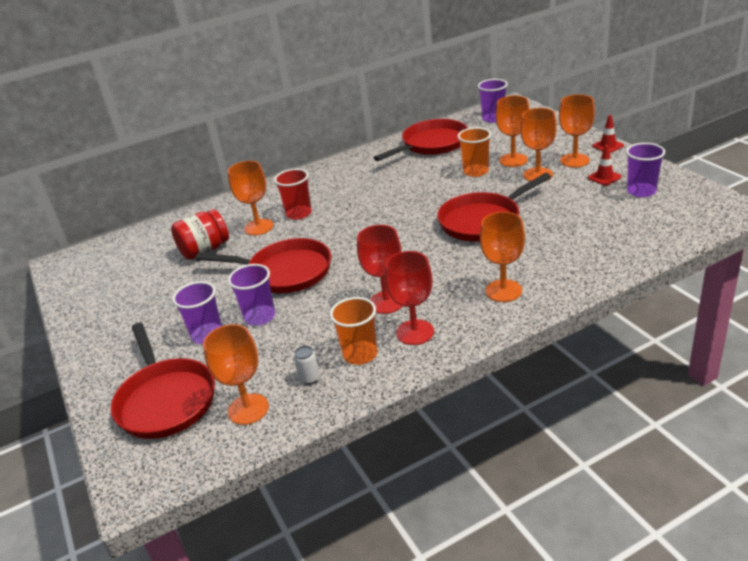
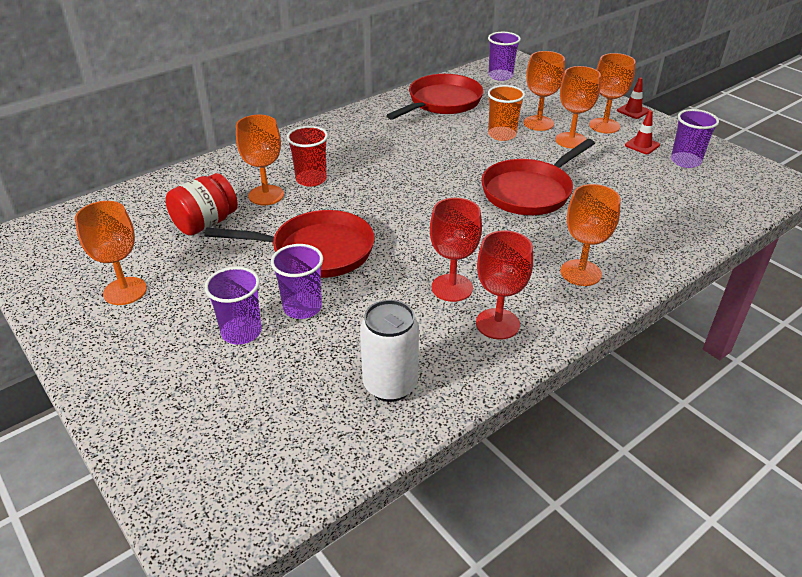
camera: 15 degrees left, 5 degrees up
(165, 400) = (211, 420): red pan -> none
(248, 409) = (324, 428): orange goblet -> orange goblet (125, 291)
(309, 378) = (390, 385): white can -> white can, size x2.15
(360, 354) = (442, 352): orange cup -> none

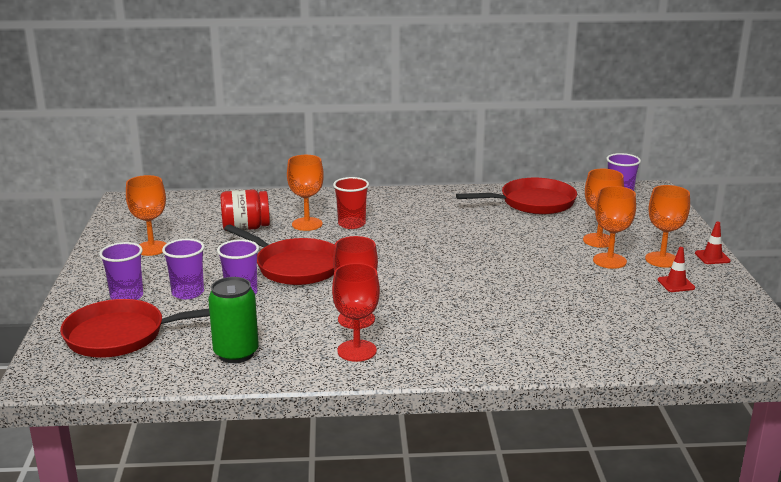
camera: 35 degrees right, 15 degrees down
(390, 385) = (236, 353): white can -> green can
(502, 135) = (550, 239): orange cup -> none
(530, 191) = (513, 283): red pan -> red pan (122, 335)
(580, 273) = (469, 346): orange goblet -> none
(685, 161) = (701, 308): purple cup -> purple cup (127, 297)

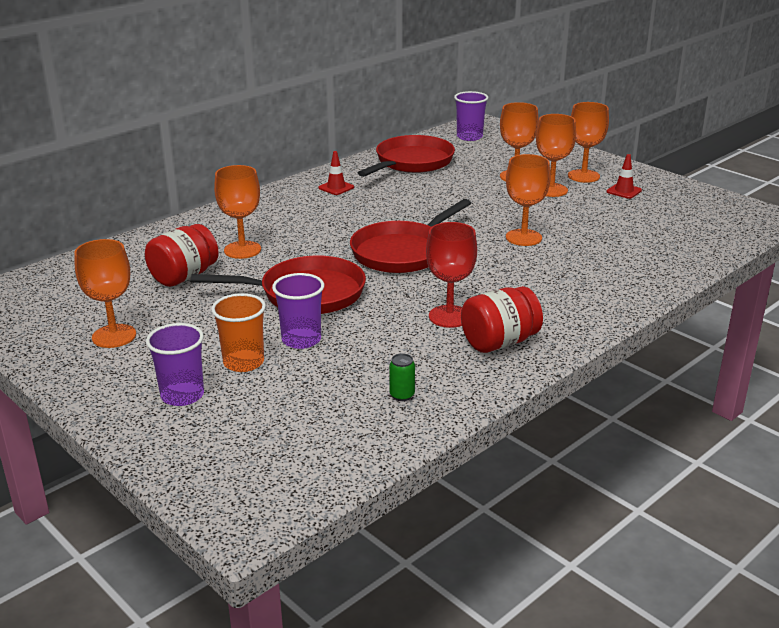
camera: 40 degrees left, 5 degrees up
(122, 335) = (254, 434): red pan -> red pan (403, 252)
(188, 293) = (243, 362): purple cup -> orange cup
(236, 353) = (402, 395): green can -> green can, size x0.46
(351, 224) = (287, 234): red cup -> none
(357, 351) = (499, 342): red goblet -> red jar
(515, 288) = (523, 237): none -> orange goblet
(712, 257) = (611, 162): red traffic cone -> red traffic cone (336, 188)

